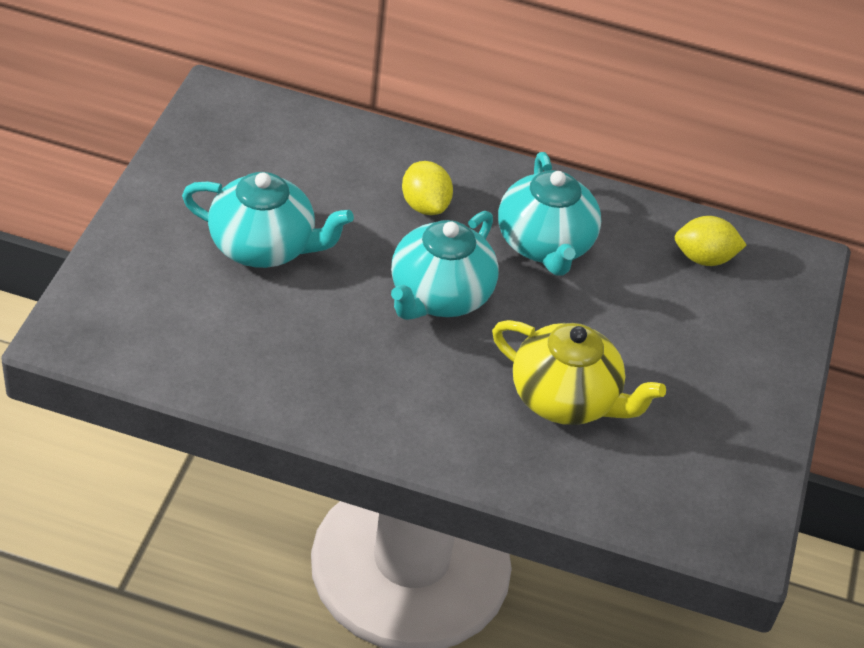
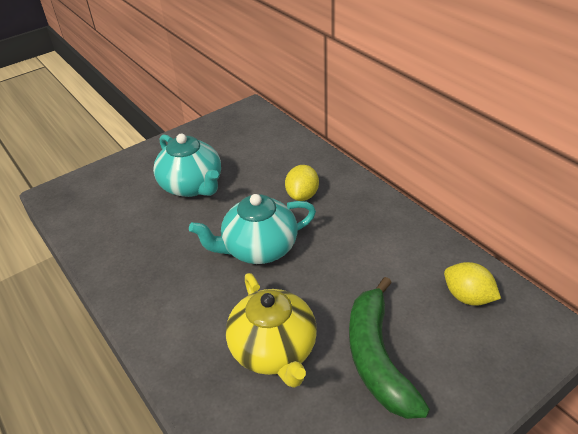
camera: 45 degrees right, 5 degrees down
(544, 245) = (356, 244): turquoise teapot -> none
(669, 358) = (377, 357): none -> green banana

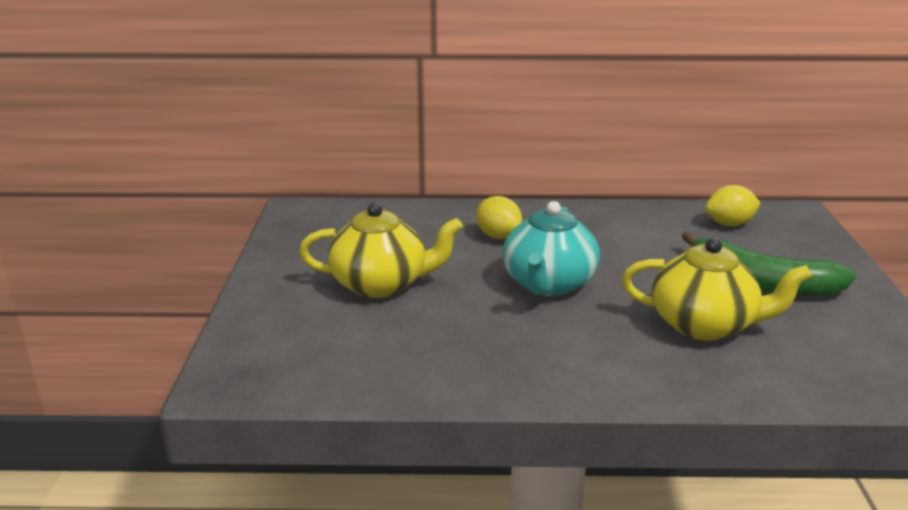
camera: 55 degrees left, 15 degrees down
(192, 186) = (381, 284): turquoise teapot -> yellow teapot

